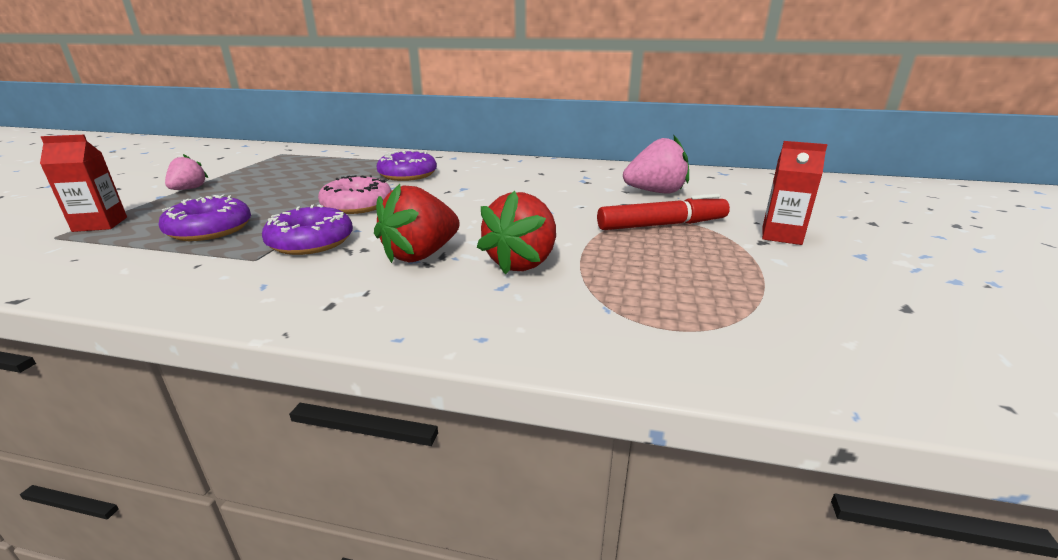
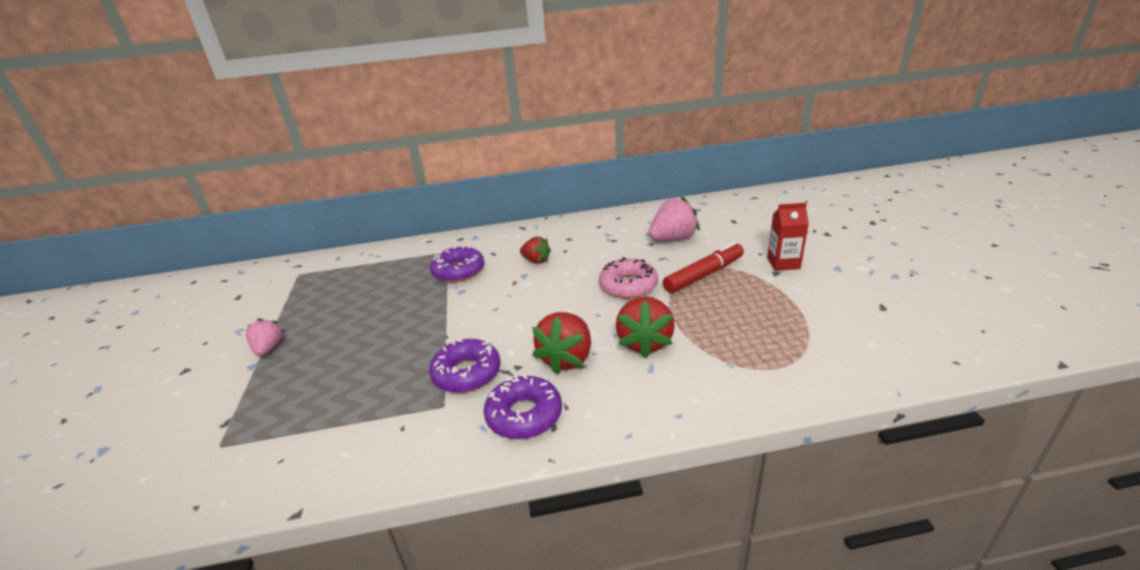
camera: 20 degrees left, 5 degrees up
(100, 224) = (243, 417): red carton -> none
(210, 229) = (361, 389): purple donut -> purple donut (524, 415)
(357, 205) = (457, 321): pink donut -> pink donut (628, 285)
(488, 181) = (536, 261): none -> red strawberry

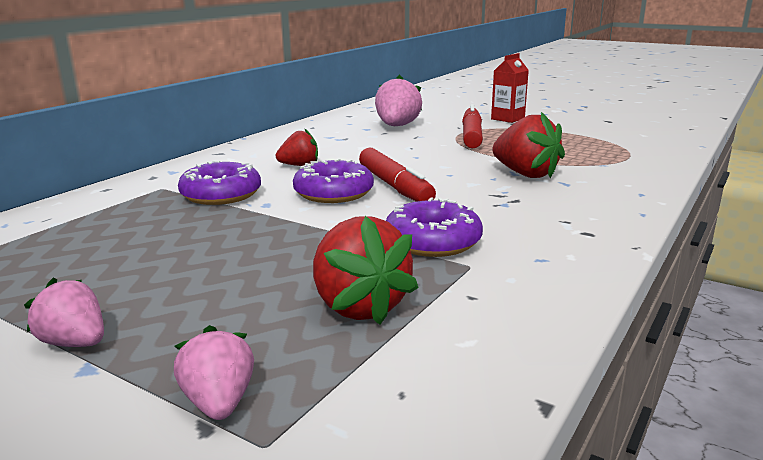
camera: 50 degrees left, 10 degrees down
(244, 414) = (219, 402): none -> pink strawberry
(524, 415) = (552, 238): purple donut -> purple donut (333, 193)
(543, 310) = (394, 186): none -> red marker
(567, 358) = (494, 201): red strawberry -> red strawberry (359, 306)
(628, 285) = (430, 155): pink donut -> none

